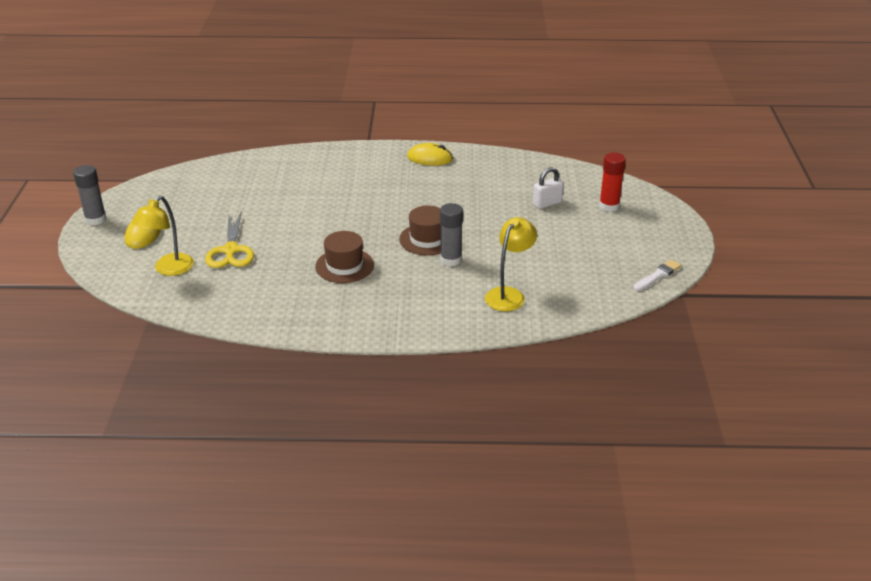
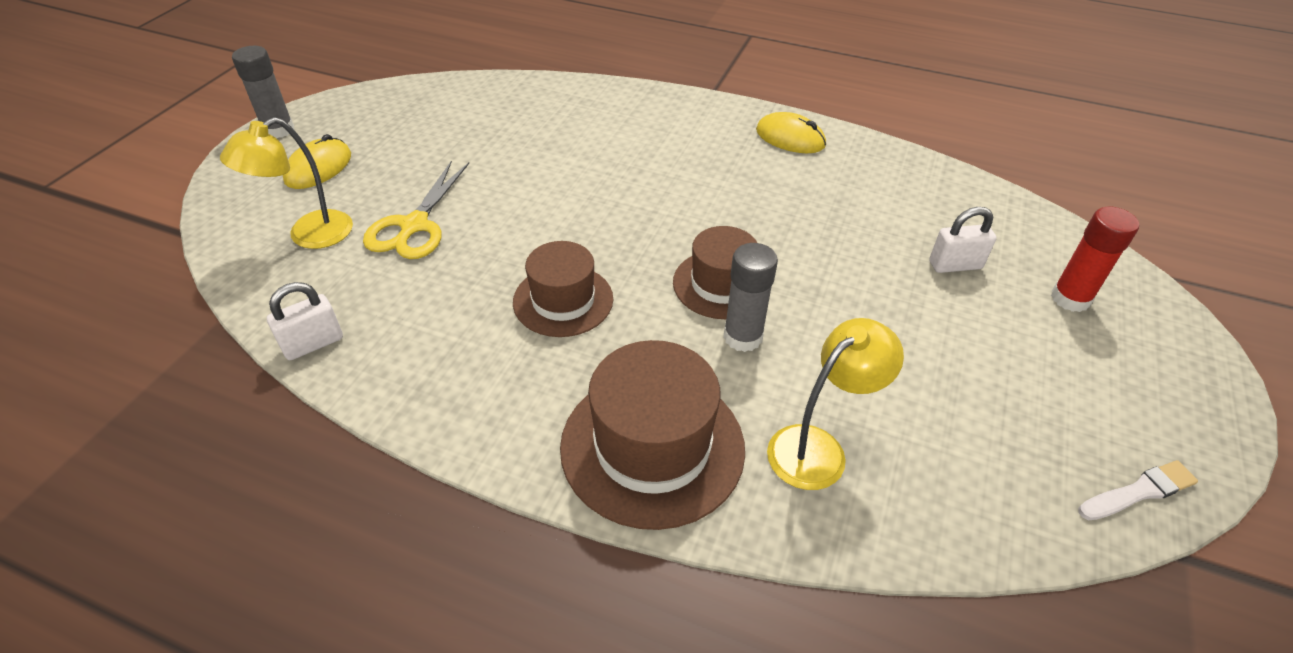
camera: 20 degrees right, 10 degrees up
(216, 316) = (313, 344): none -> white padlock
(429, 313) = (652, 446): none -> brown hat

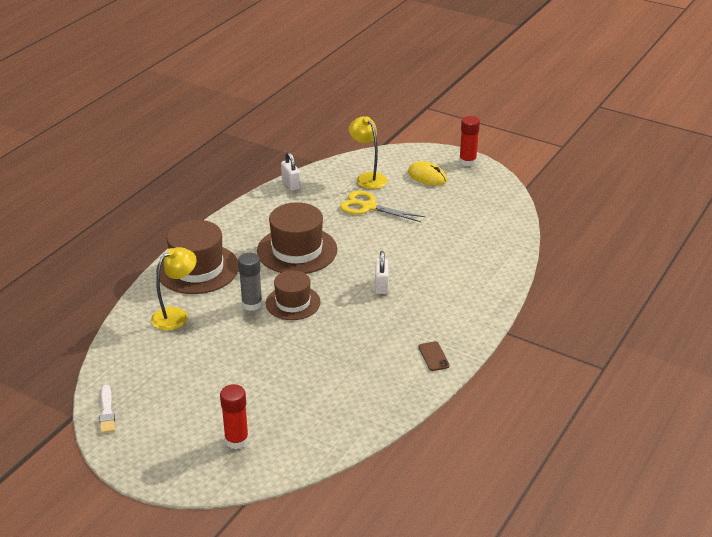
camera: 100 degrees right, 10 degrees down
(278, 130) = (467, 161): grey glue stick -> red glue stick
(563, 300) = (297, 250): brown hat -> brown hat, size x1.56
(790, 138) = (433, 356): yellow mouse -> brown phone
(818, 448) = (176, 315): yellow lamp -> yellow lamp turned 105 degrees counterclockwise
(955, 265) = (281, 398): white padlock -> white padlock (381, 286)

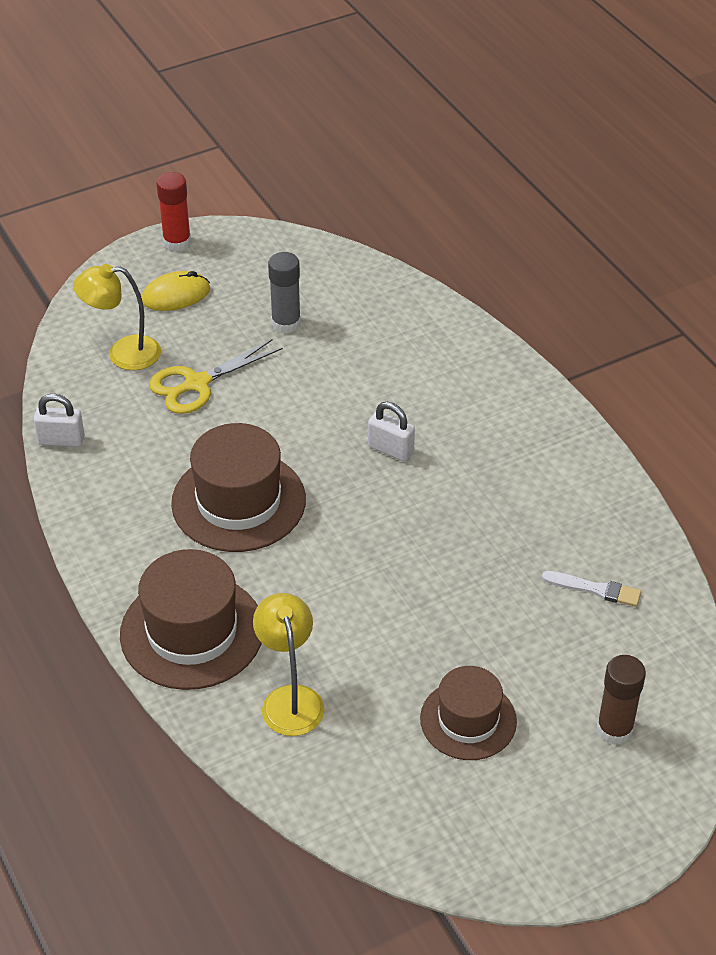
camera: 60 degrees left, 10 degrees up
(107, 411) = (462, 862): white brush -> white brush (595, 589)
(236, 440) = (614, 729): red glue stick -> brown glue stick
(252, 304) = (328, 601): grey glue stick -> grey glue stick (286, 323)
(293, 303) = (359, 555): brown hat -> brown hat (468, 720)
(433, 356) = (571, 464): brown phone -> none

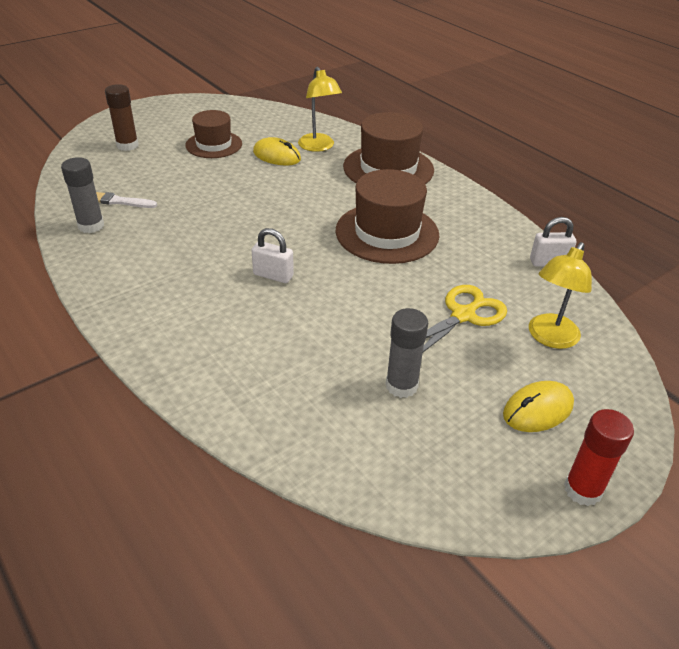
camera: 170 degrees right, 5 degrees down
(123, 353) = (549, 338): yellow lamp -> yellow lamp turned 135 degrees clockwise
(364, 679) = (277, 156): none -> yellow mouse
(621, 545) = (91, 226): none -> grey glue stick

